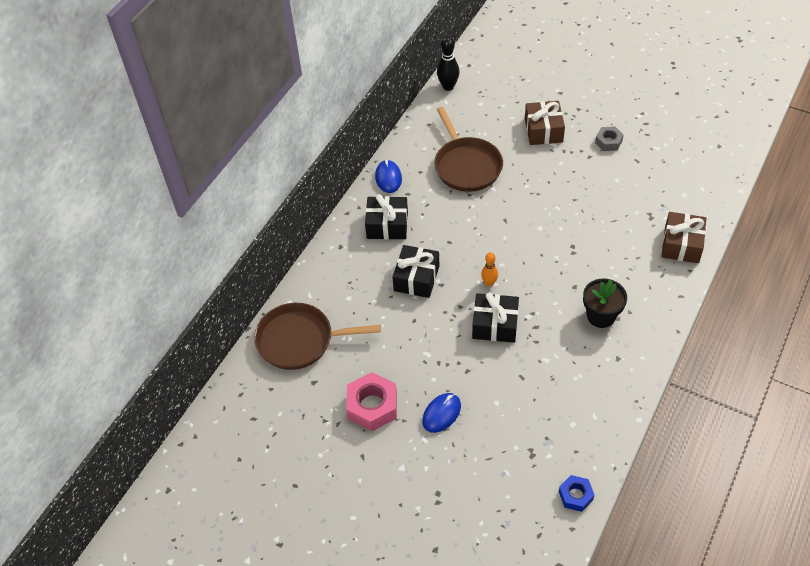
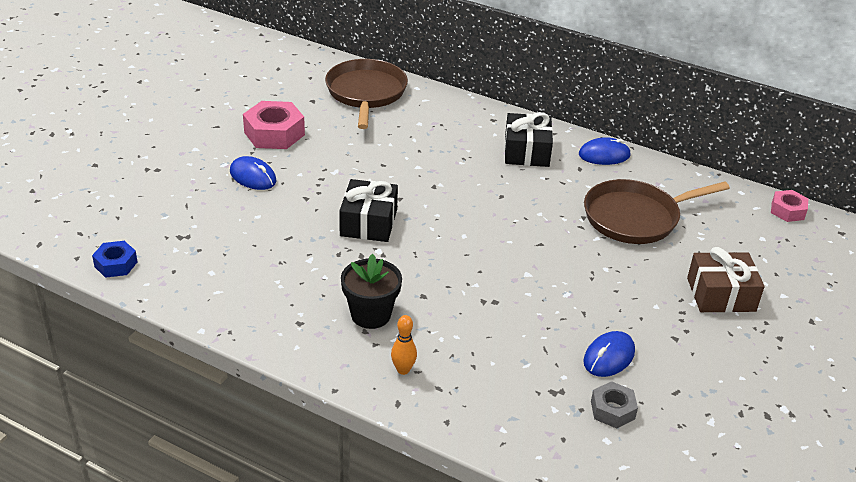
camera: 85 degrees right, 15 degrees down
(416, 278) = (444, 169): black gift -> none
(448, 87) = (787, 211): black bowling pin -> pink nut
(489, 283) = (434, 223): orange bowling pin -> orange bowling pin (403, 370)
(608, 142) = (711, 363): grey nut -> grey nut (612, 410)
(614, 189) = (609, 357): none -> blue mouse
(681, 244) = (498, 419): brown gift -> none

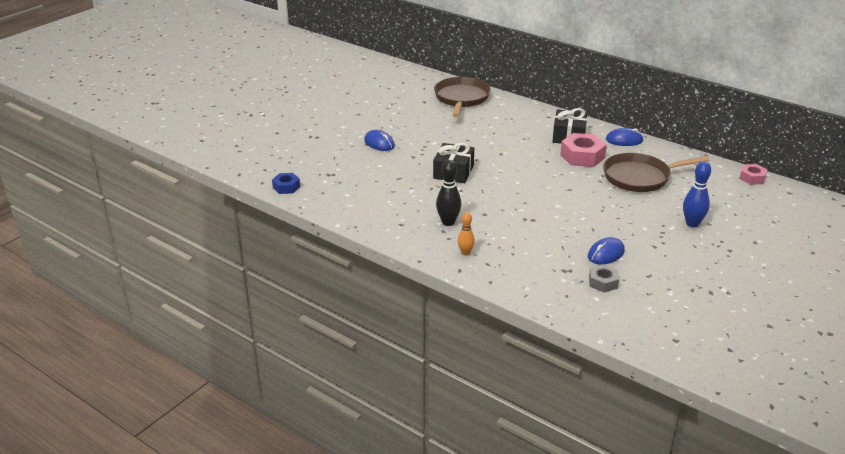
camera: 10 degrees right, 5 degrees down
(274, 133) = (396, 119): pink nut -> pink nut (582, 156)
(371, 315) = (448, 222): black flower pot -> black bowling pin
(721, 295) = (692, 224): brown gift -> blue bowling pin

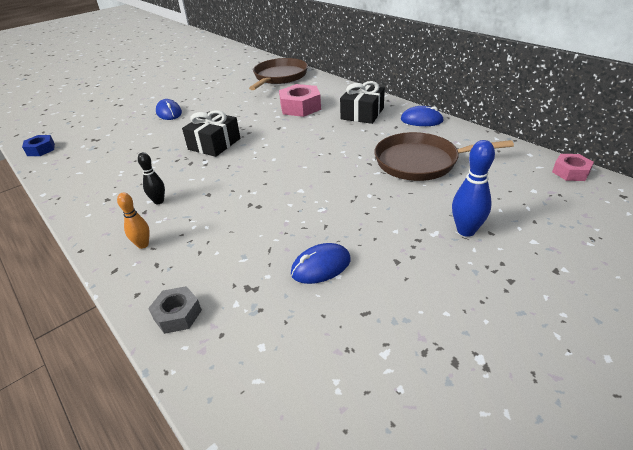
camera: 15 degrees right, 5 degrees up
(448, 222) = (159, 201): black bowling pin -> black bowling pin, size x0.64
(582, 156) = (364, 135): pink nut -> pink nut (300, 107)
(603, 282) = (289, 317): grey nut -> grey nut (177, 314)

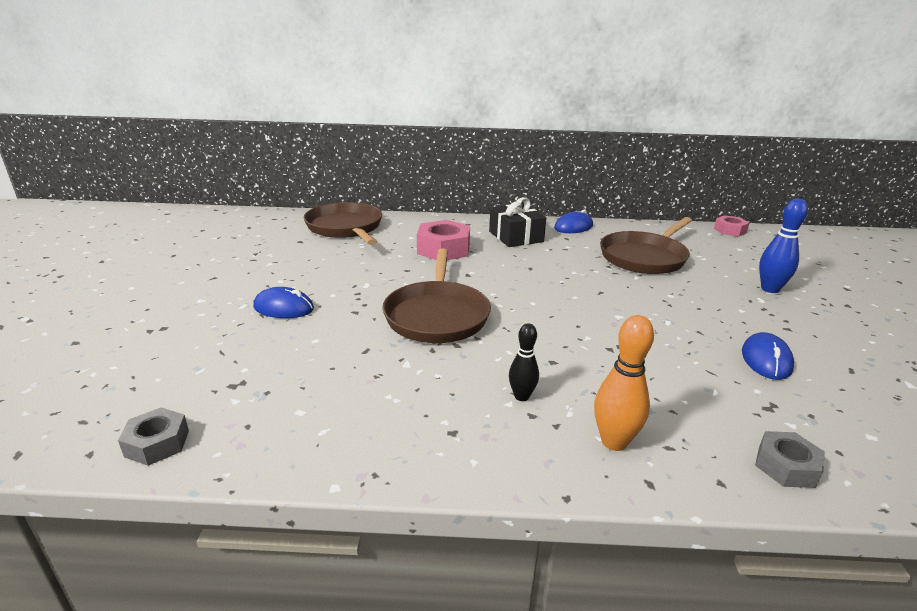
camera: 50 degrees left, 10 degrees down
(41, 149) = (157, 443): blue nut -> grey nut
(143, 245) = (614, 442): orange bowling pin -> orange bowling pin, size x1.55
(214, 144) = (437, 315): black gift -> brown pan

